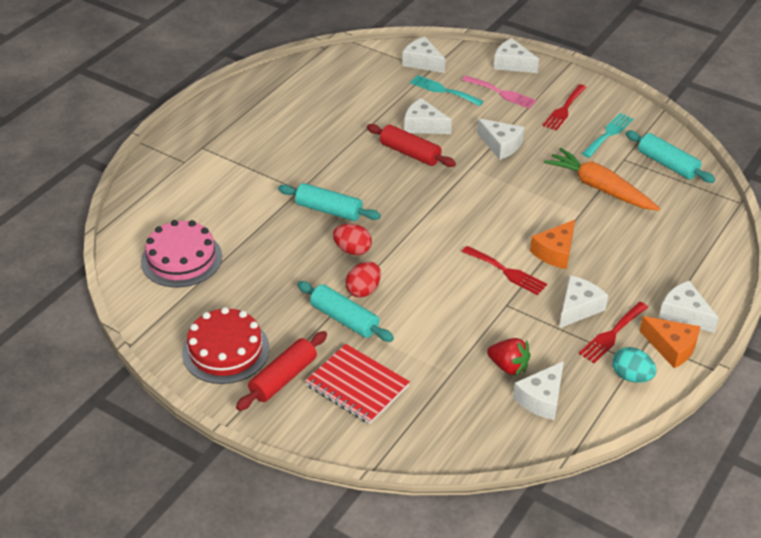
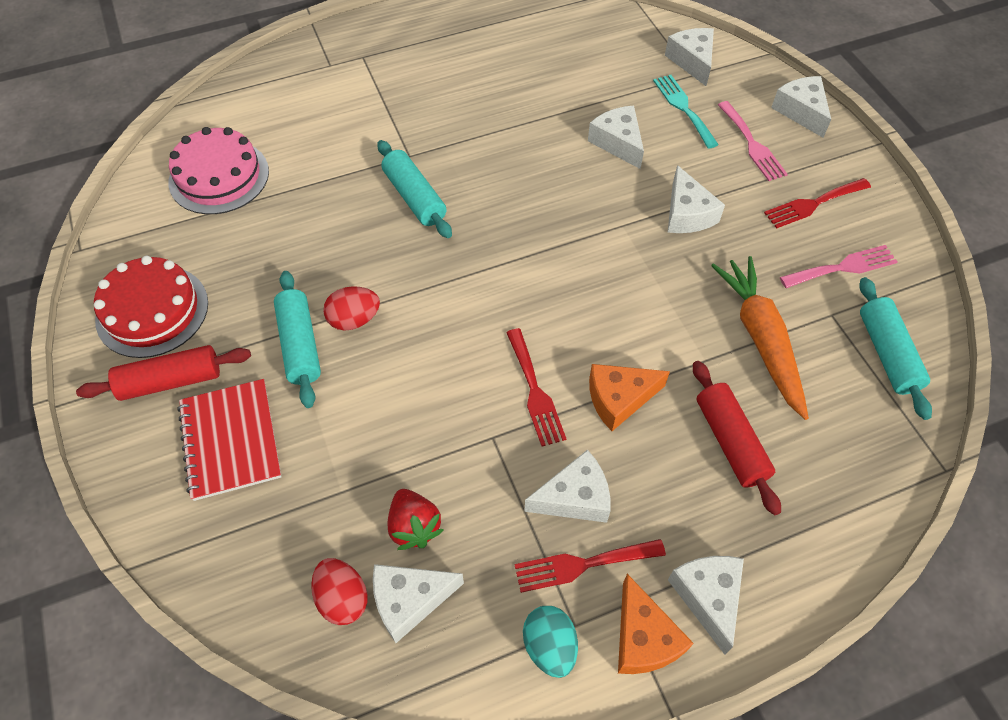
camera: 35 degrees right, 15 degrees up
(352, 250) = (391, 261): red egg -> red egg (343, 598)
(410, 153) = (570, 171): red rolling pin -> red rolling pin (730, 441)
(608, 134) = (843, 267): turquoise fork -> pink fork

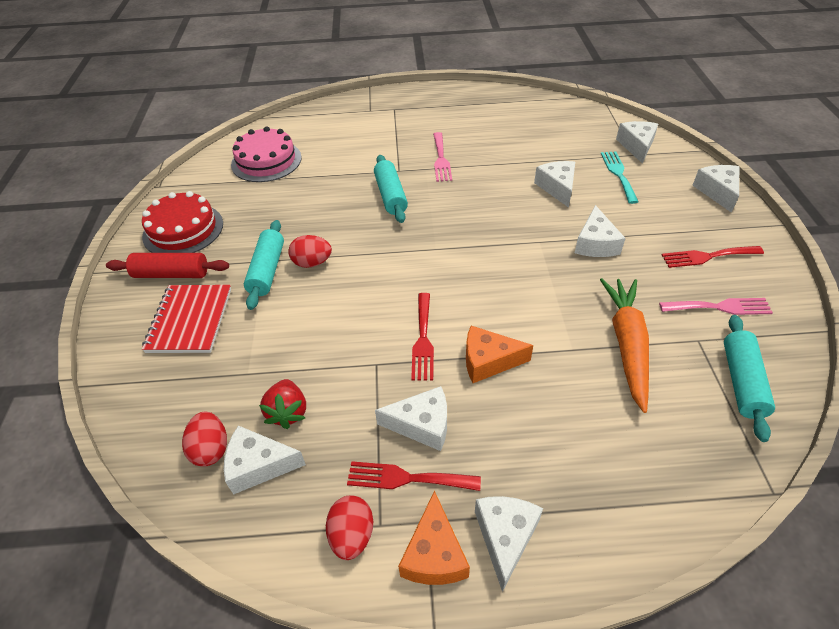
camera: 20 degrees right, 10 degrees down
(549, 646) = (352, 535): turquoise egg -> red egg
(730, 441) = (572, 416): red rolling pin -> none
(752, 144) = (667, 207): pink fork -> pink fork (441, 159)

